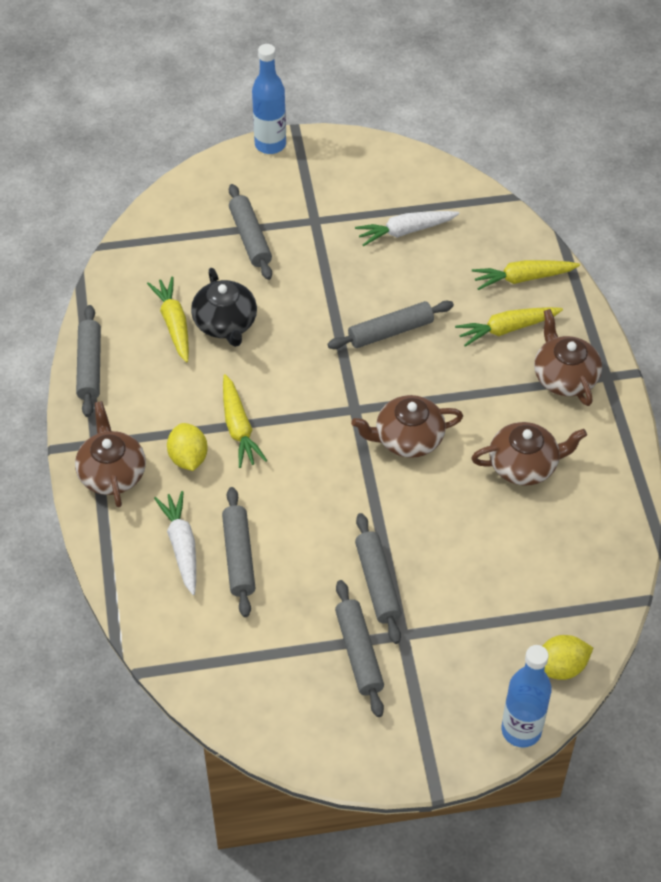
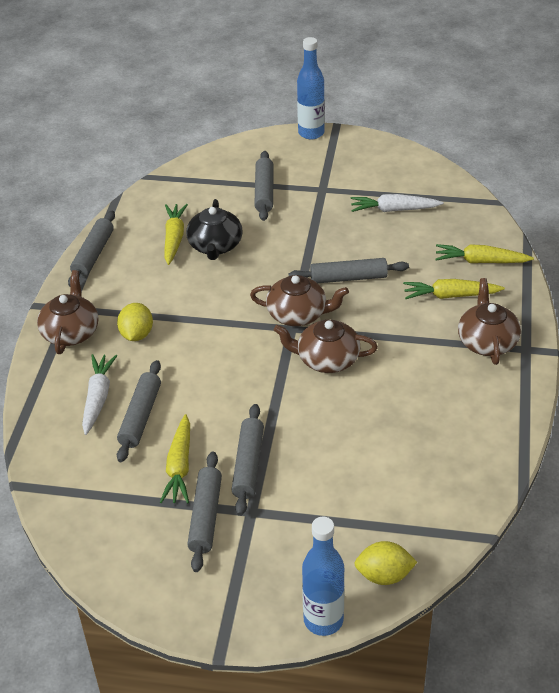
camera: 20 degrees right, 10 degrees down
(239, 428) = (188, 321): yellow carrot -> yellow carrot (179, 467)
(524, 465) = (421, 402): brown teapot -> brown teapot (298, 314)

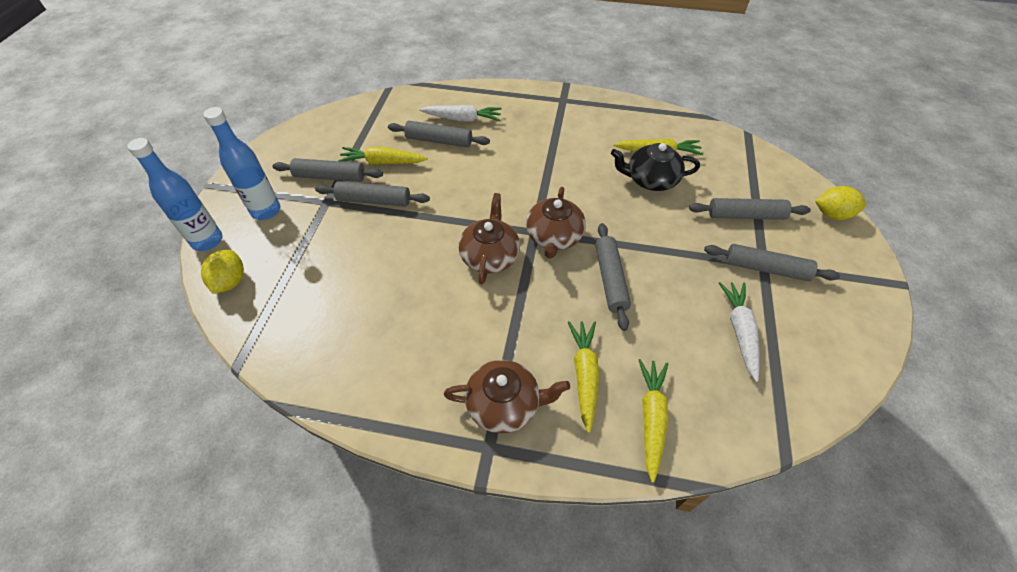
camera: 90 degrees right, 10 degrees up
(71, 332) = (535, 102): brown teapot -> none
(93, 254) = (629, 108): grey rolling pin -> grey rolling pin (766, 268)
(137, 334) = (531, 135): yellow lemon -> yellow lemon (832, 214)
(311, 133) = (873, 258): blue bottle -> blue bottle (266, 211)

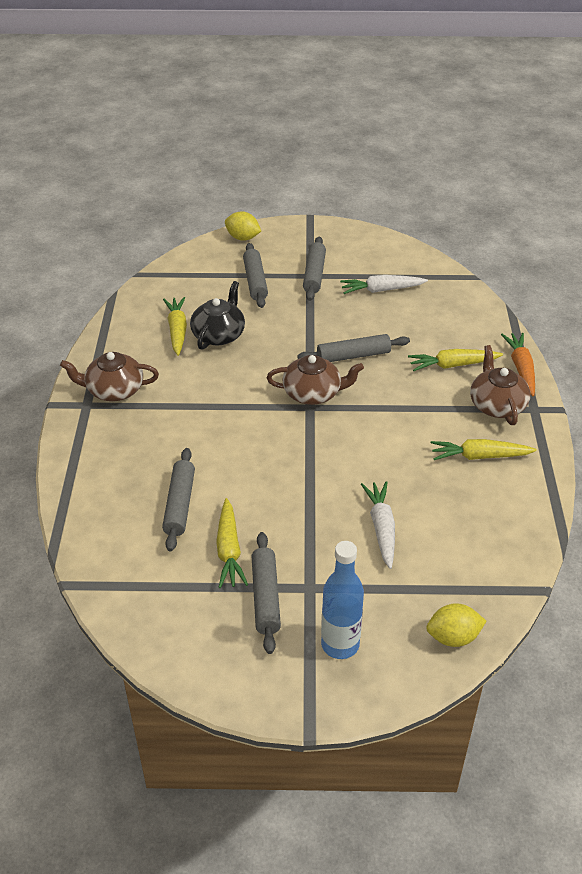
camera: 100 degrees left, 10 degrees down
(207, 241) = (404, 688): blue bottle -> none
(374, 200) = (297, 542): grey rolling pin -> none
(462, 119) = (133, 490): white carrot -> white carrot (381, 528)
(490, 256) = (350, 433): brown teapot -> brown teapot (114, 390)
(569, 457) = (521, 368): none -> orange carrot
(651, 179) = (219, 335): black teapot -> black teapot turned 150 degrees counterclockwise
(651, 418) = (473, 332): yellow carrot -> yellow carrot (479, 456)
(832, 214) = (243, 238): yellow lemon -> yellow lemon turned 60 degrees counterclockwise

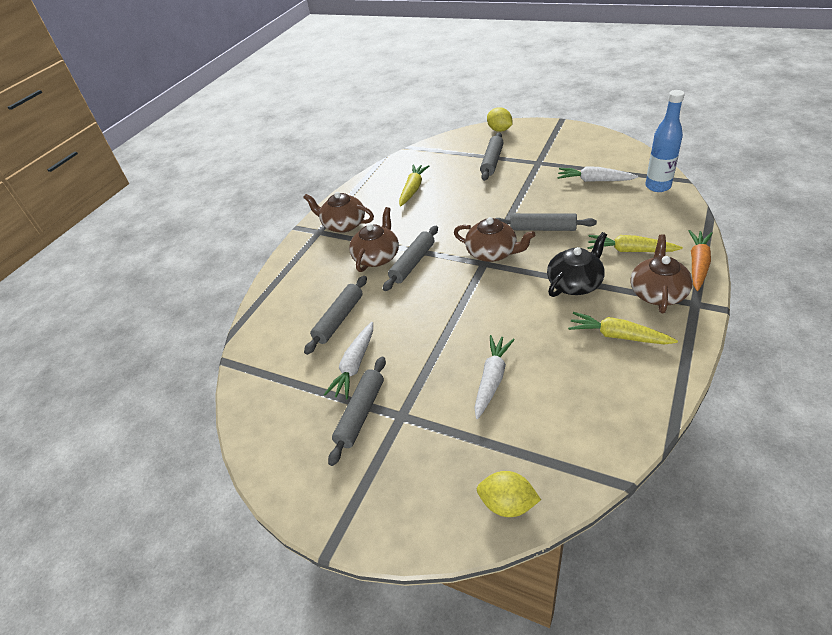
camera: 30 degrees right, 0 degrees up
(181, 422) = (377, 257): none -> brown teapot
(219, 335) = (442, 196): black teapot -> black teapot (575, 283)
(229, 550) = (354, 365): yellow carrot -> white carrot
(314, 274) = (542, 162): grey rolling pin -> grey rolling pin (412, 263)
(340, 644) = (399, 476): blue bottle -> blue bottle (658, 186)

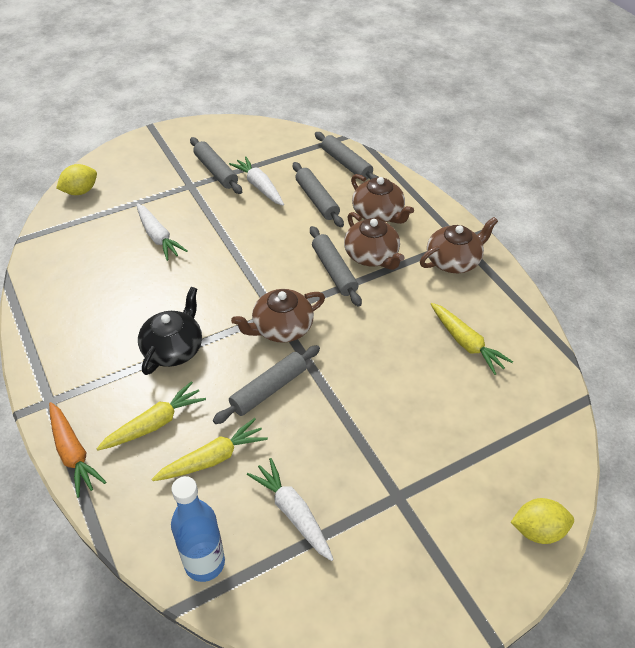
camera: 120 degrees right, 5 degrees up
(492, 161) = (452, 452): grey rolling pin -> grey rolling pin (346, 164)
(575, 283) = (173, 348): black teapot -> black teapot turned 150 degrees counterclockwise
(594, 180) = (292, 512): white carrot -> white carrot turned 90 degrees counterclockwise
(618, 336) = (95, 325): yellow carrot -> yellow carrot (213, 458)
(657, 293) = (91, 390): brown teapot -> brown teapot (378, 213)

